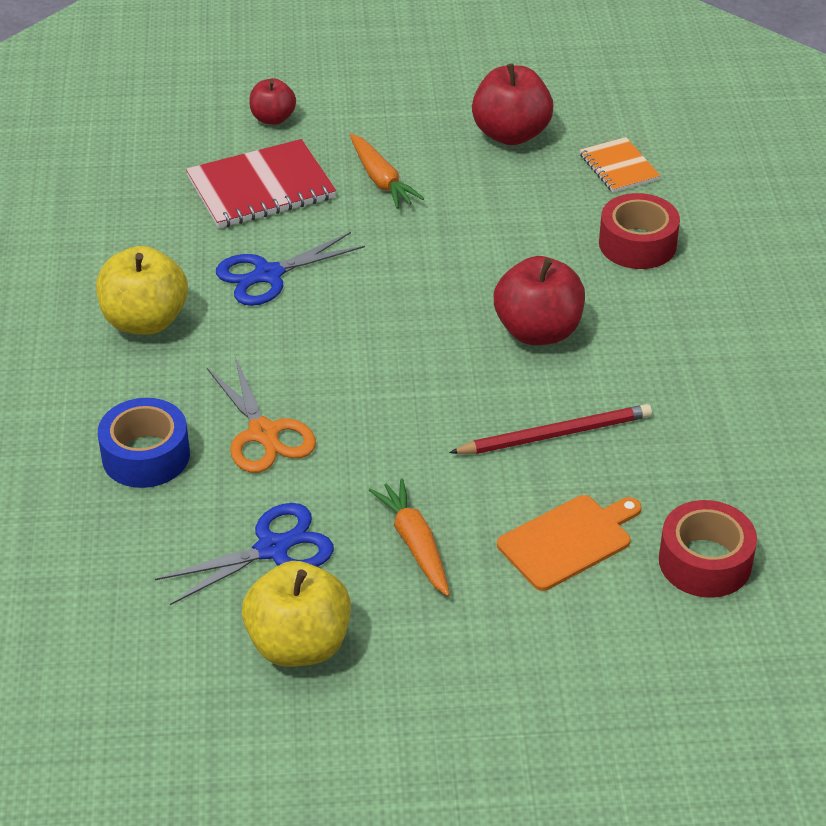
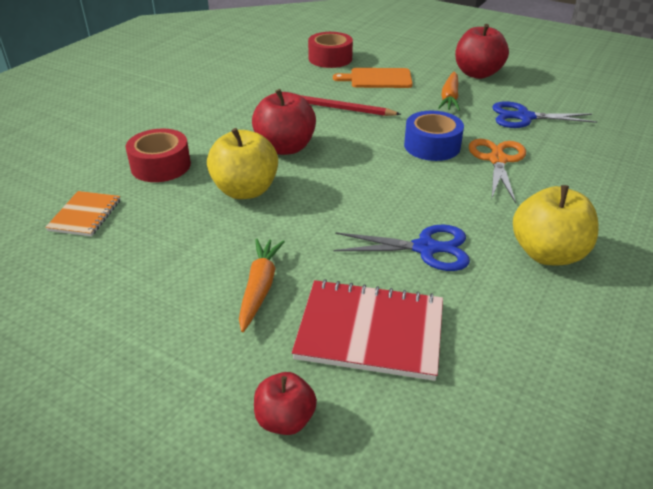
camera: 145 degrees left, 5 degrees down
(146, 456) = (581, 174): blue tape -> blue tape (432, 146)
(299, 644) = (531, 88): yellow apple -> yellow apple (245, 190)
(511, 134) = (107, 279): red apple -> red apple (477, 74)

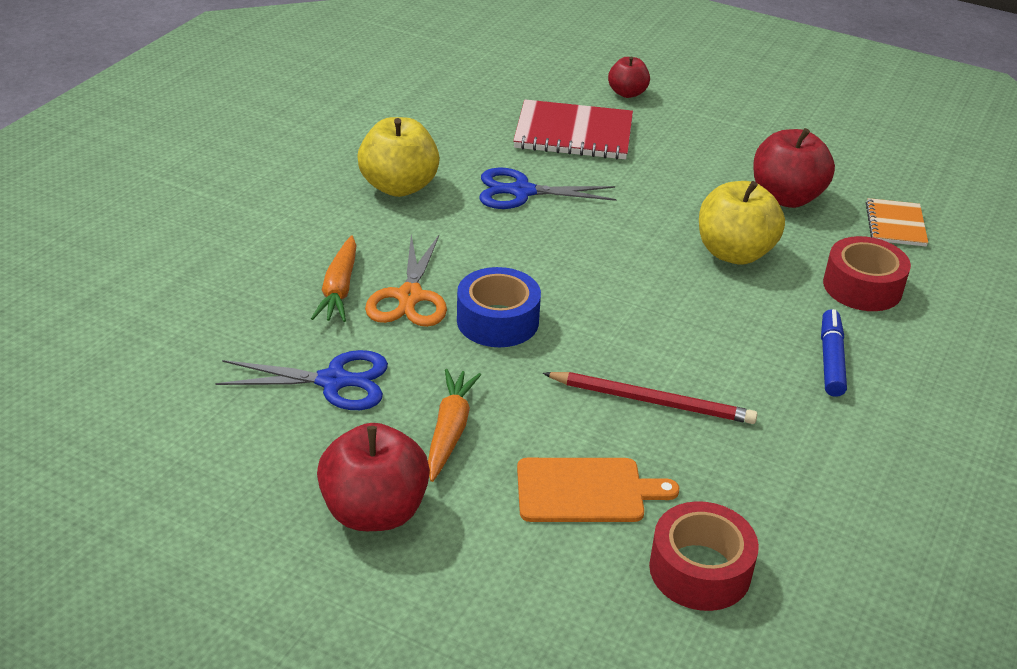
camera: 175 degrees right, 0 degrees up
(218, 125) = (831, 360): none -> blue marker
(260, 288) = (675, 161): orange carrot -> orange carrot (339, 289)
(285, 148) = (709, 317): red apple -> red apple (786, 198)

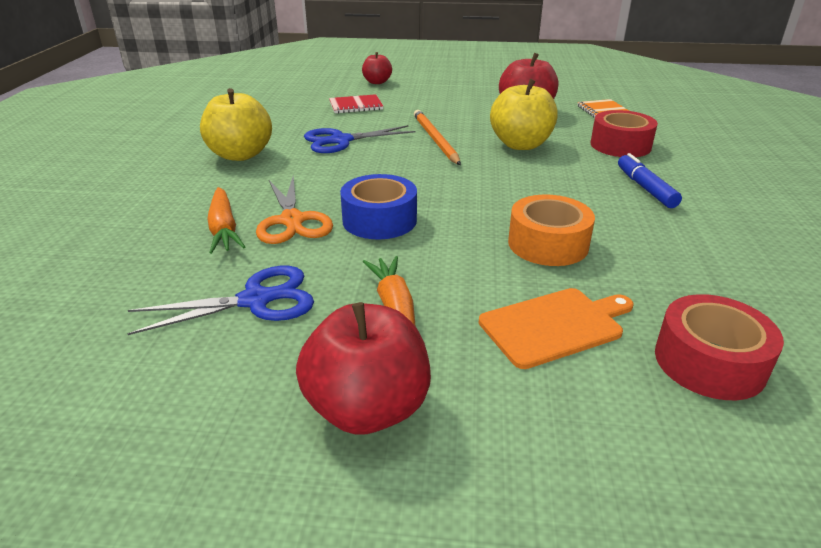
camera: 20 degrees left, 5 degrees down
(573, 134) = (356, 106): red notebook -> red notebook, size x0.58
(634, 217) = (435, 139): none -> orange pencil
(652, 401) = (548, 244): red pencil -> orange tape

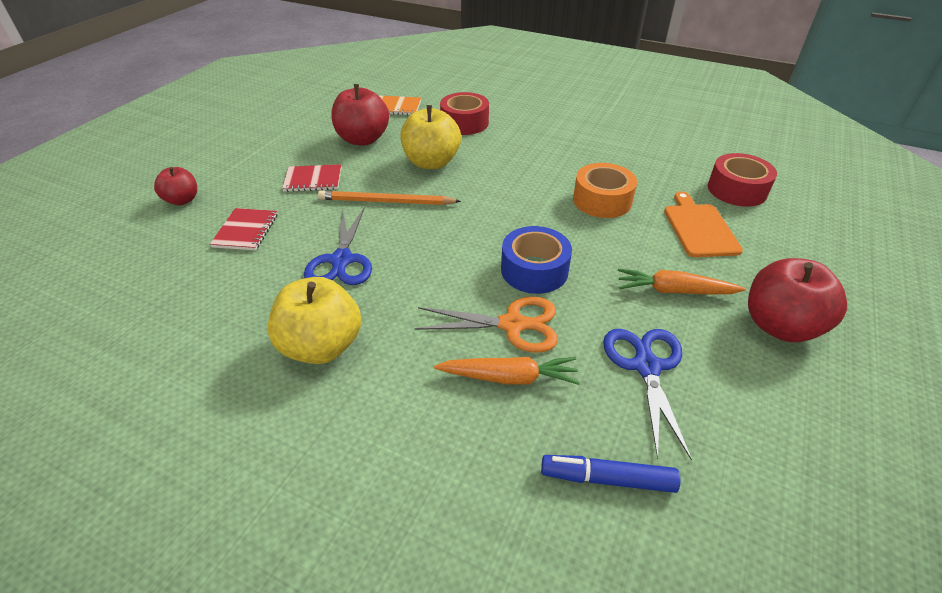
camera: 70 degrees left, 10 degrees up
(441, 109) = (313, 180): none -> red notebook
(645, 188) = (539, 138): blue marker -> blue marker (607, 479)

